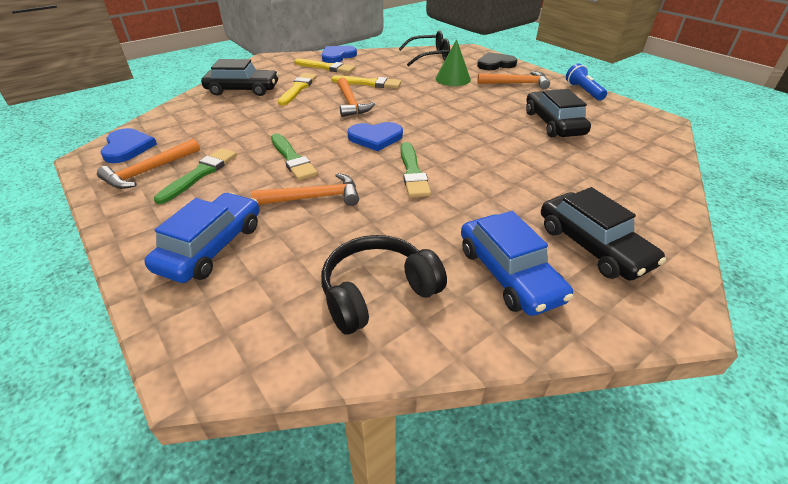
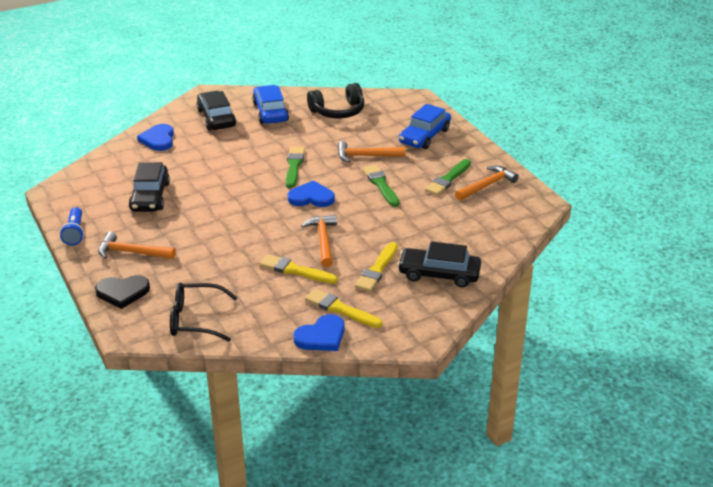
camera: 170 degrees left, 5 degrees down
(127, 148) = (517, 208): blue heart -> blue heart (158, 139)
(453, 79) = (196, 268): green cone -> none

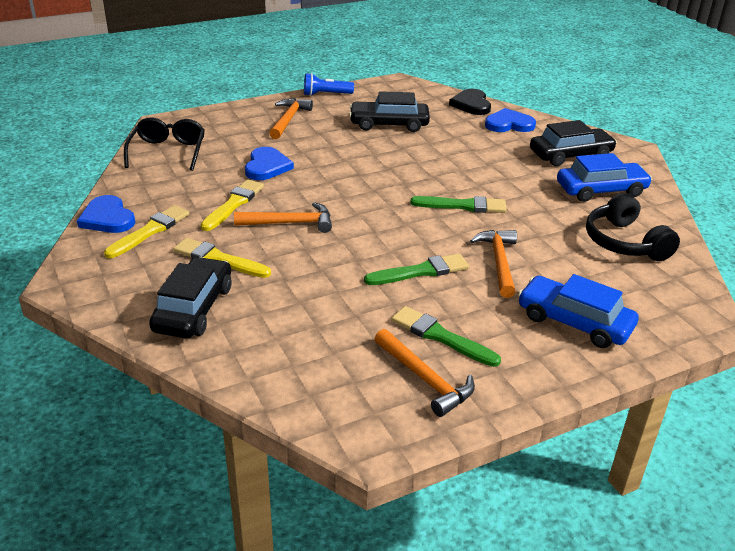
camera: 90 degrees right, 0 degrees up
(122, 292) = (224, 118): black heart -> black heart (471, 104)
(311, 197) = (387, 217): blue heart -> blue heart (267, 166)

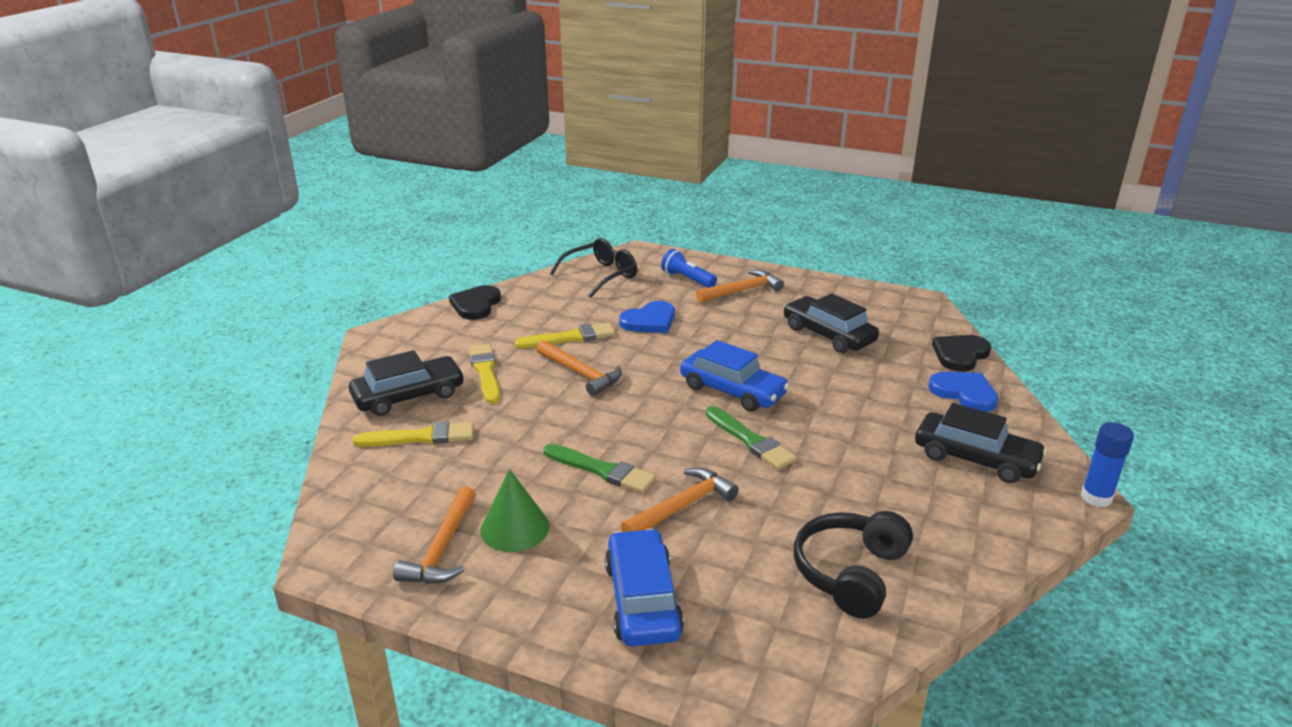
camera: 50 degrees right, 5 degrees down
(107, 218) = (476, 305): blue heart -> black heart
(150, 231) = (483, 328): yellow brush -> yellow brush (420, 437)
(326, 94) = (820, 282): blue flashlight -> blue flashlight (687, 279)
(440, 336) = (515, 528): green brush -> green cone
(601, 190) = (936, 511): blue car -> blue car (732, 391)
(640, 147) = (1096, 497): none -> blue glue stick

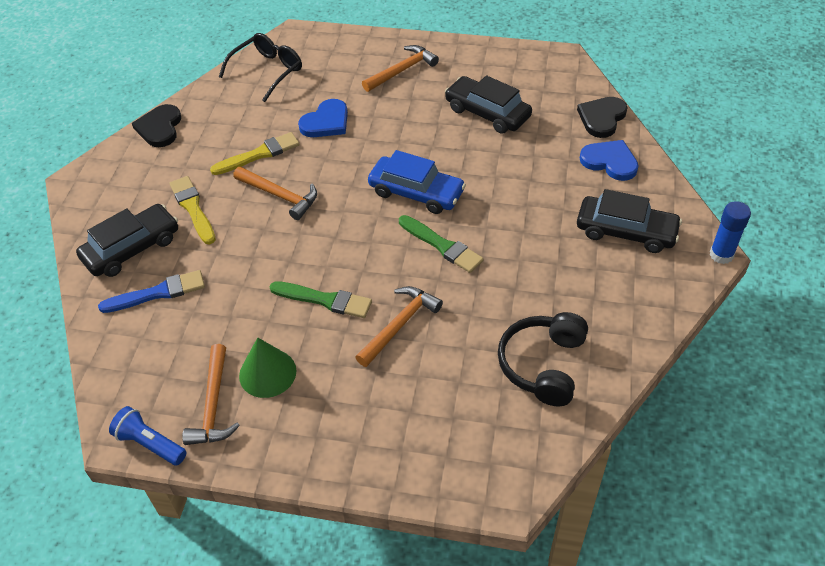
camera: 10 degrees left, 20 degrees up
(420, 437) = (158, 293): yellow brush -> blue brush
(642, 600) = (388, 422): blue car -> none
(687, 279) = (349, 64): blue flashlight -> blue flashlight (150, 443)

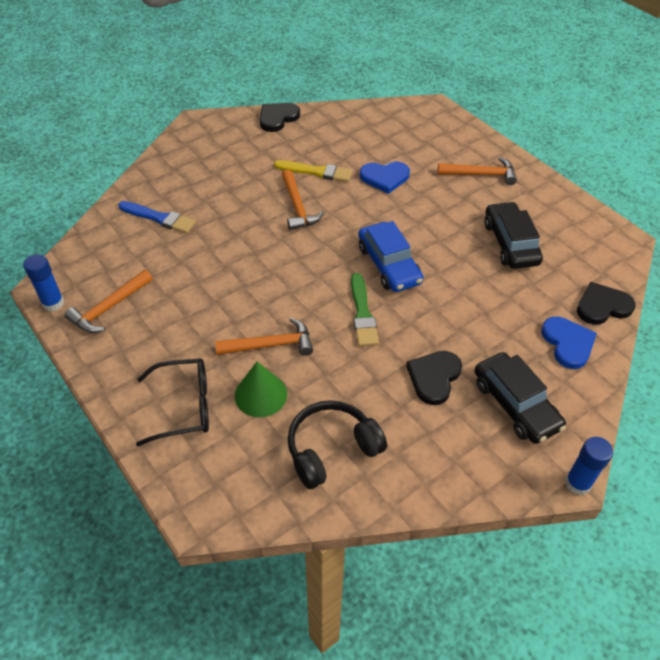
camera: 40 degrees right, 0 degrees up
(132, 248) = (177, 182): black car -> none
(150, 443) = (53, 303): blue flashlight -> blue glue stick
(193, 208) = (238, 180): yellow brush -> none
(267, 71) = (385, 121): black glasses -> black glasses (184, 406)
(267, 373) = (159, 312): green cone -> green cone (261, 394)
(324, 300) = (245, 293): green brush -> none
(551, 254) = (434, 377): none -> black heart

